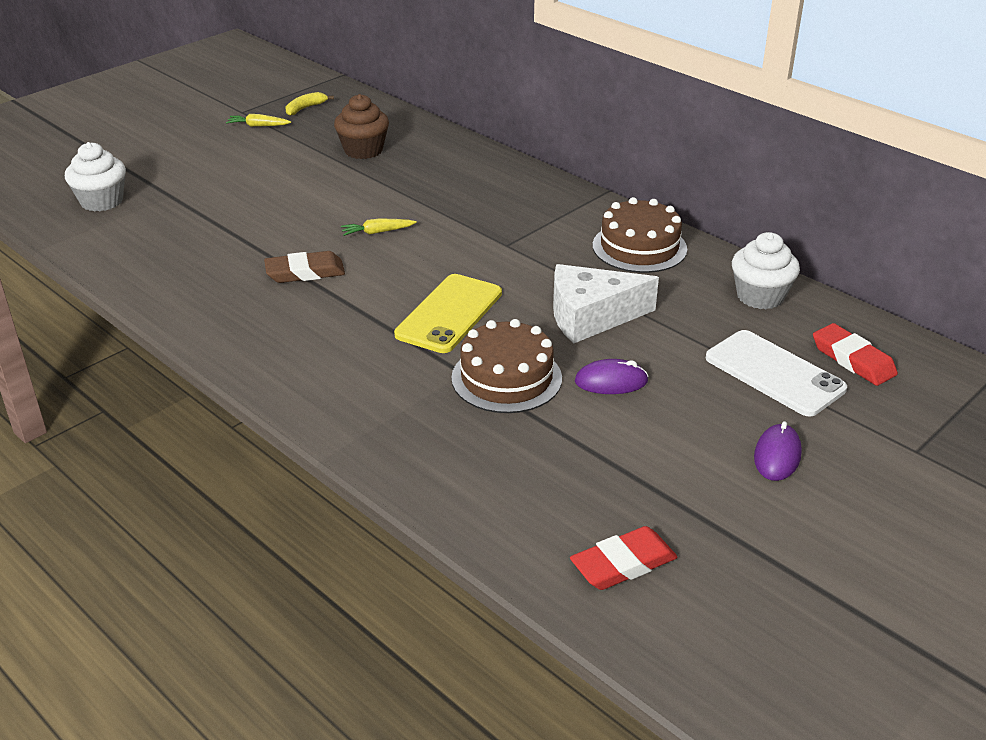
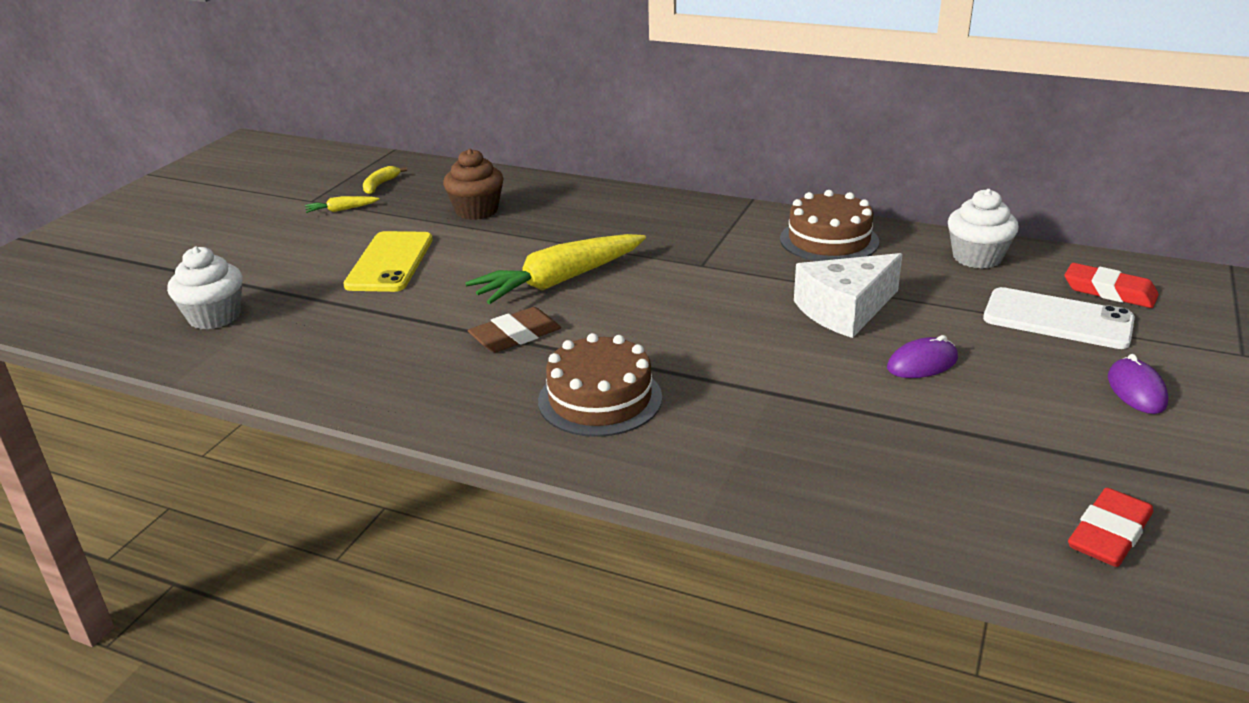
camera: 20 degrees left, 5 degrees down
(377, 232) = (559, 281): yellow carrot -> yellow carrot, size x2.34
(449, 314) = (704, 340): yellow phone -> yellow phone (390, 262)
(506, 378) = (820, 386): brown cake -> brown cake (600, 399)

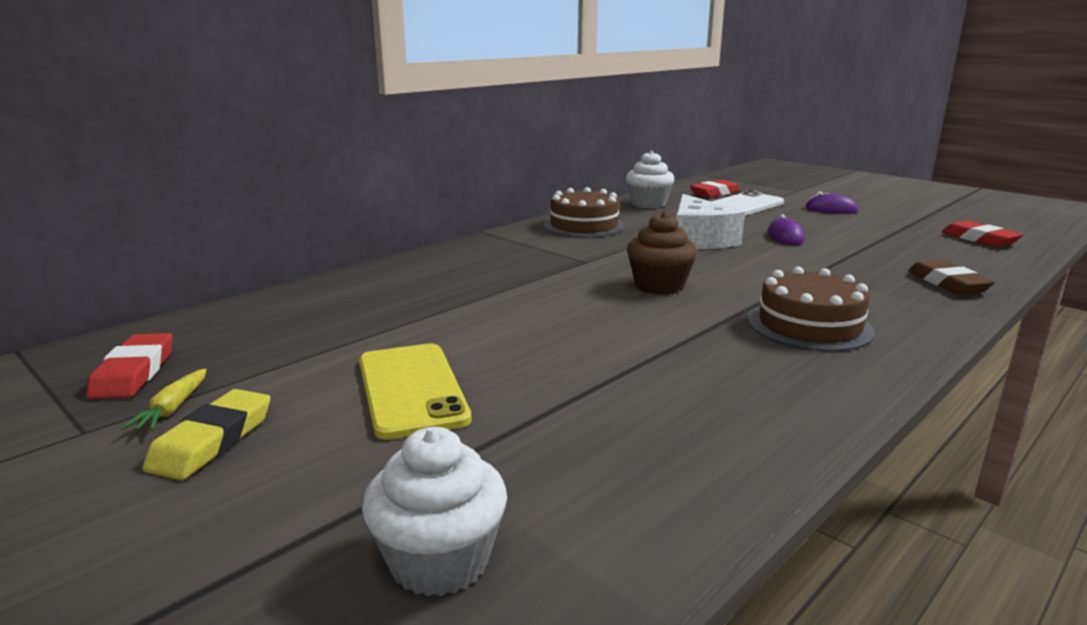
camera: 70 degrees left, 10 degrees down
(310, 231) = (212, 441): none -> yellow eraser
(380, 185) = (134, 373): yellow banana -> red eraser
(390, 262) = (411, 389): yellow phone -> yellow phone turned 45 degrees clockwise
(477, 211) = (332, 326): brown cupcake -> brown cupcake (659, 286)
(515, 336) = (669, 343): brown eraser -> brown eraser (947, 283)
(559, 281) = (565, 311): yellow carrot -> none

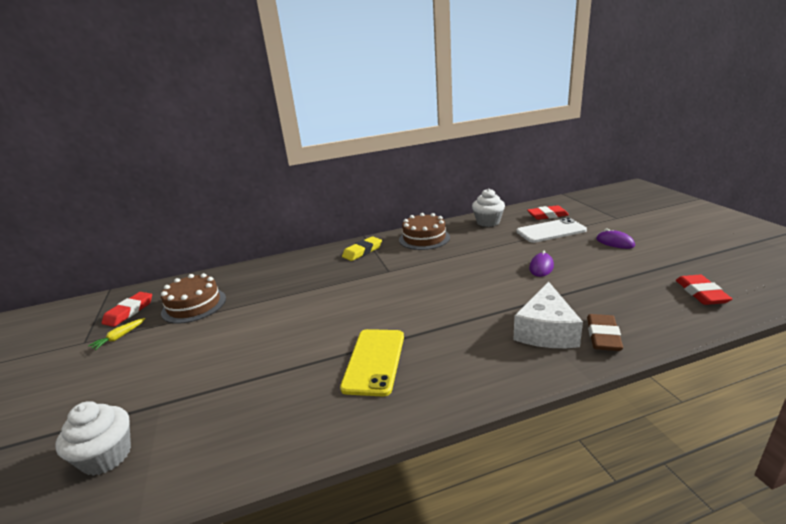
camera: 30 degrees right, 5 degrees up
(212, 441) = (112, 360): yellow eraser -> yellow eraser (362, 251)
(411, 389) = (205, 350): yellow phone -> yellow phone (374, 361)
(659, 286) = (403, 300): brown cupcake -> none
(698, 239) = (478, 261): white cheese -> white cheese (546, 330)
(809, 326) = (449, 354): brown cake -> brown cake (194, 305)

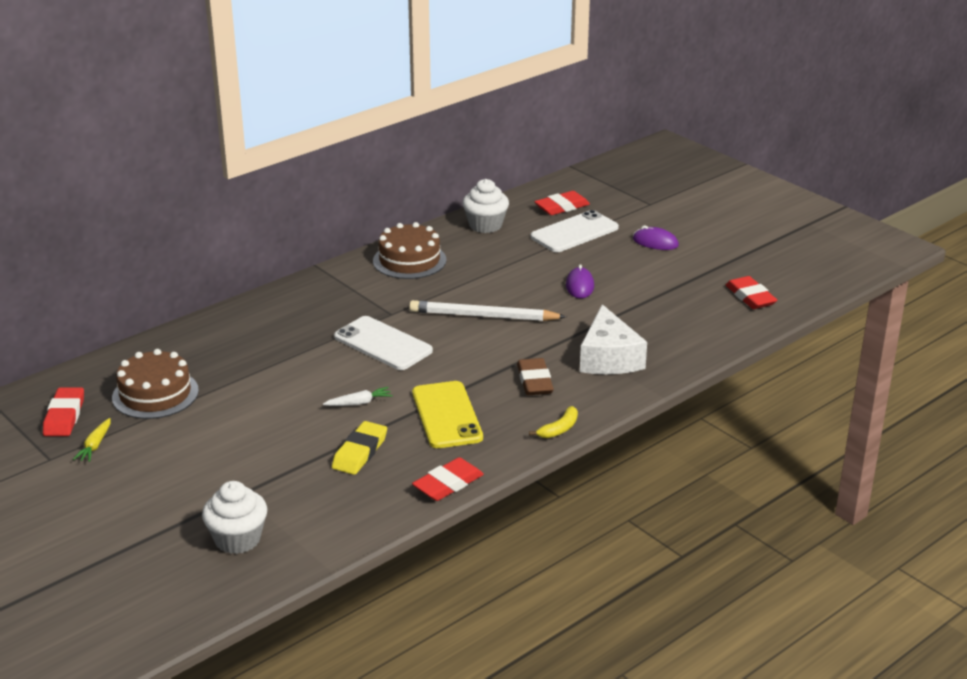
camera: 25 degrees left, 5 degrees up
(315, 336) = (359, 403): none -> white carrot
(326, 440) = (448, 484): none -> red eraser
(362, 251) = (333, 290): yellow eraser -> yellow eraser (360, 452)
(367, 291) = (383, 344): none -> white phone
(453, 281) = (483, 316): none -> white pencil
(468, 398) = (559, 429): none -> yellow banana
(603, 336) = (664, 355): brown eraser -> brown eraser (534, 381)

